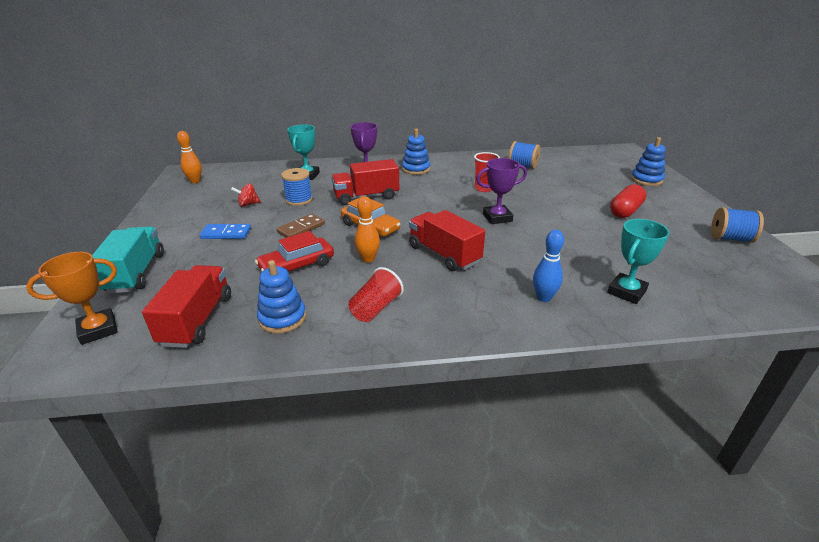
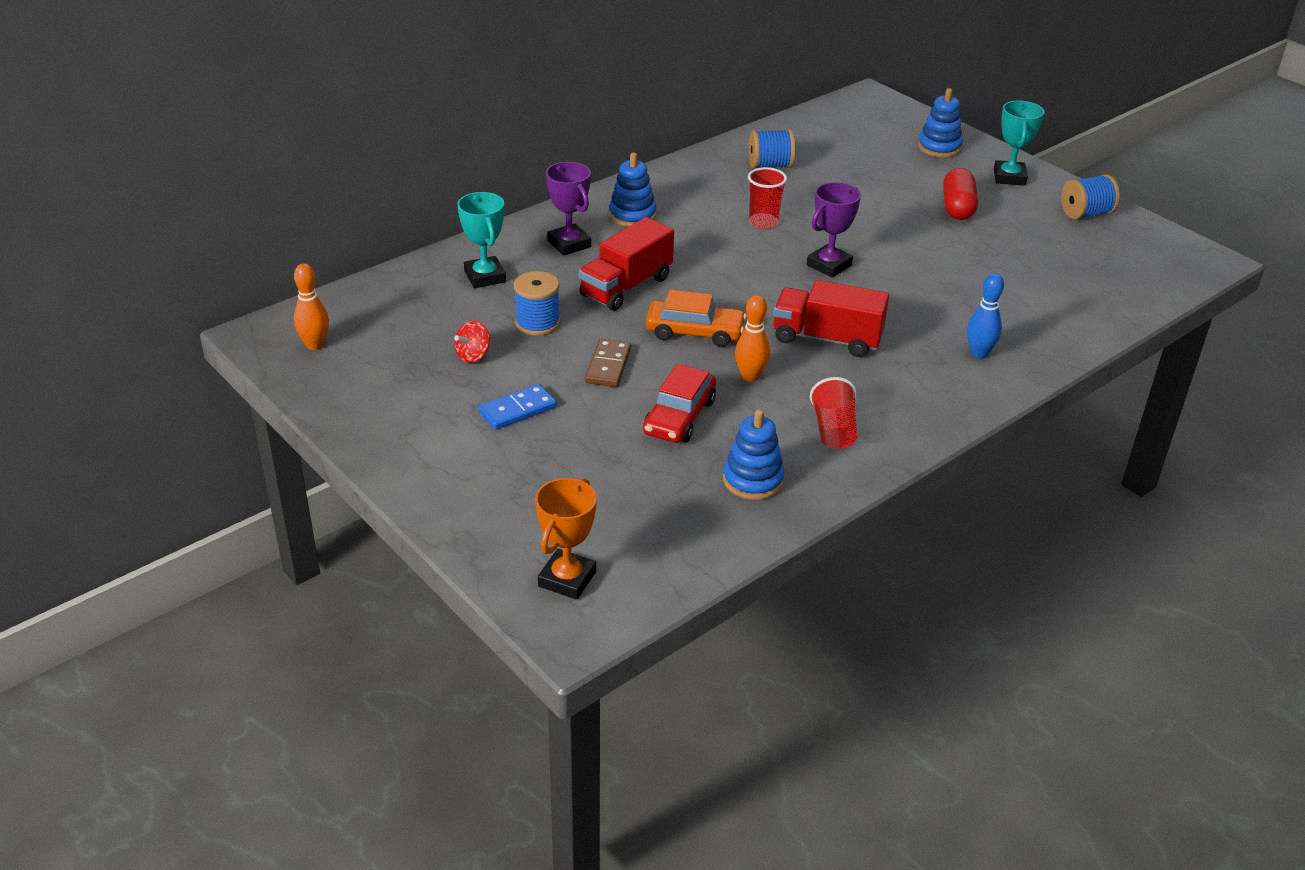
camera: 35 degrees left, 5 degrees up
(136, 273) = (489, 505): turquoise truck -> none
(197, 320) = (663, 521): red truck -> none
(626, 292) = (1044, 317): turquoise trophy -> turquoise trophy (1009, 177)

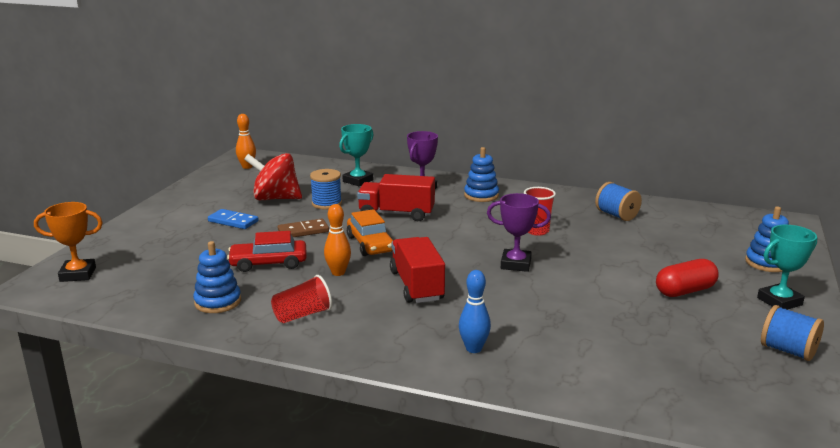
camera: 60 degrees right, 15 degrees down
(473, 355) = (275, 198): red spinning top -> red spinning top, size x2.07

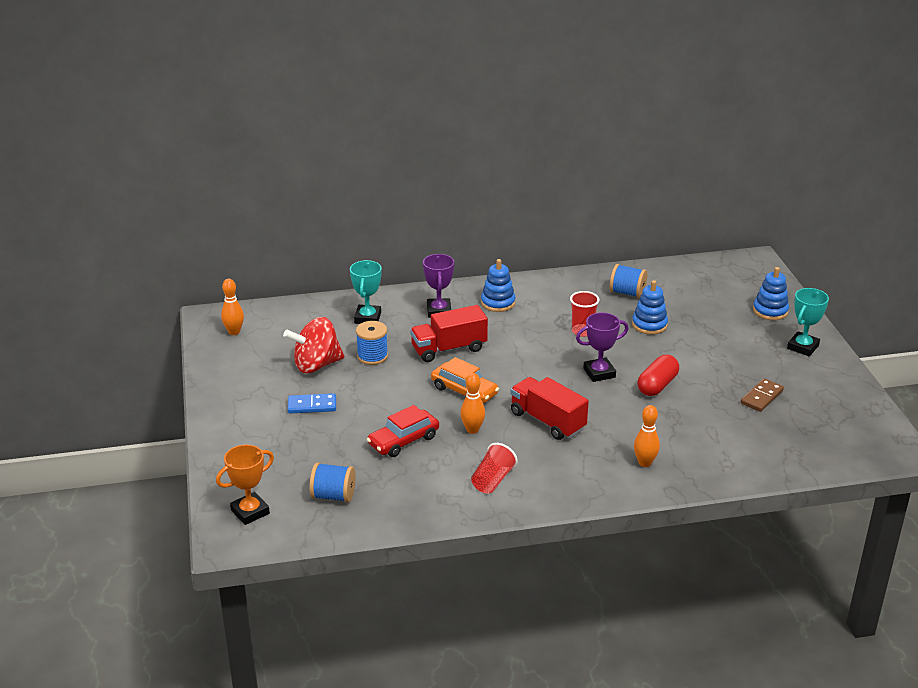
camera: 30 degrees left, 10 degrees up
(218, 302) = (411, 493): blue stacking toy -> blue stacking toy (649, 325)
(303, 231) = (390, 395): brown domino -> brown domino (761, 397)
(473, 348) = (644, 463): blue bowling pin -> orange bowling pin
(685, 291) = (737, 358): red capsule -> red capsule (657, 385)
(788, 351) = (836, 390): blue spool -> blue spool (333, 496)

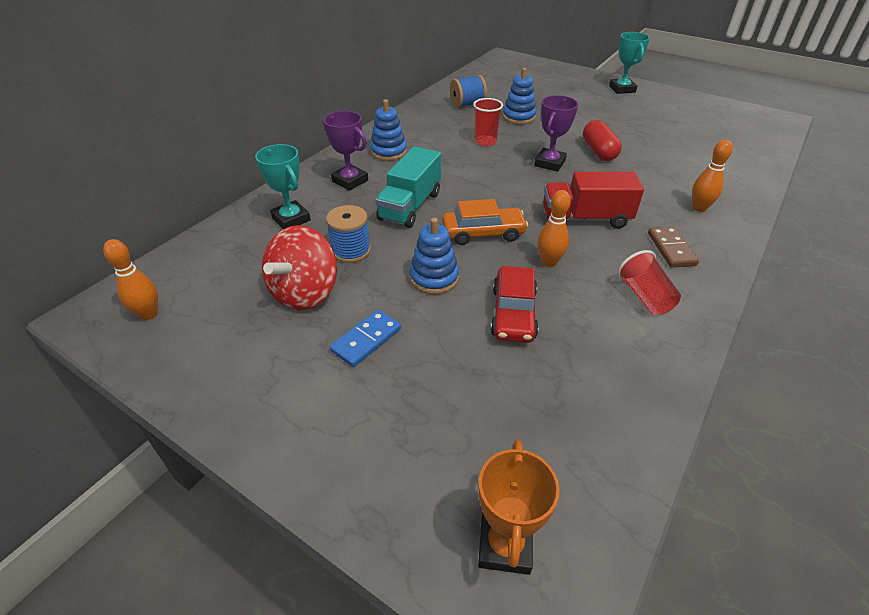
camera: 45 degrees left, 10 degrees up
(333, 496) = (554, 431): blue spool -> none
(449, 349) = (410, 206): red truck -> turquoise truck
(761, 397) = (663, 126): brown domino -> brown domino (671, 249)
(770, 311) = (566, 78): blue stacking toy -> blue stacking toy (434, 278)

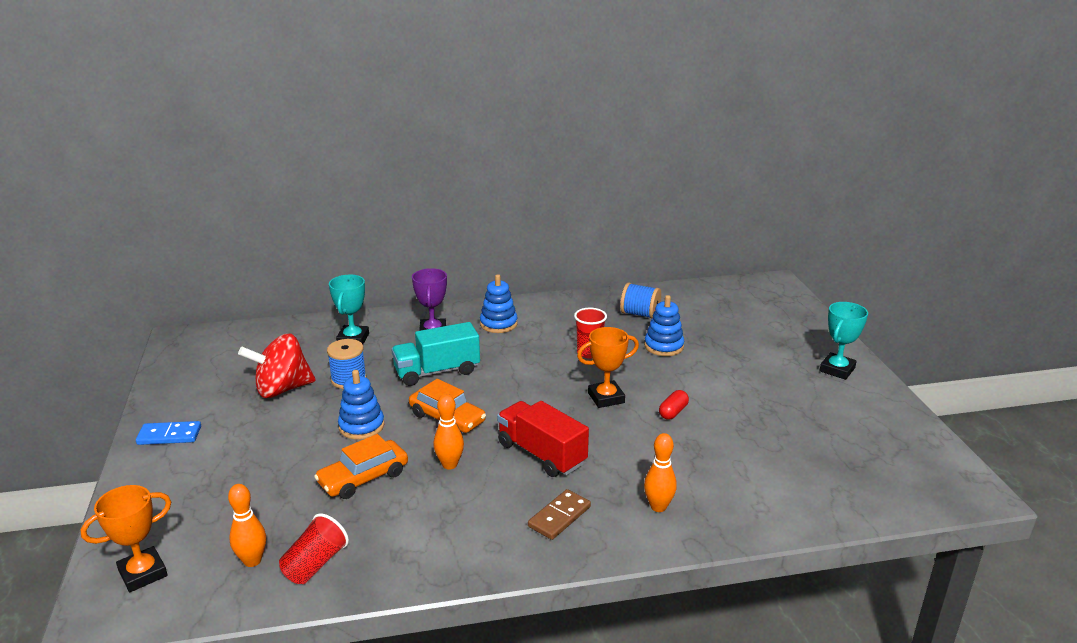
camera: 45 degrees right, 15 degrees down
(149, 314) = (200, 354): orange bowling pin -> orange bowling pin (252, 561)
(366, 340) = (264, 435): blue domino -> blue domino (169, 435)
(513, 313) = (363, 478): red car -> orange car
(549, 163) = (606, 398): purple trophy -> orange trophy
(599, 151) = (673, 412): red capsule -> red capsule, size x0.62
(644, 296) = (465, 529): red cup -> red cup (315, 564)

